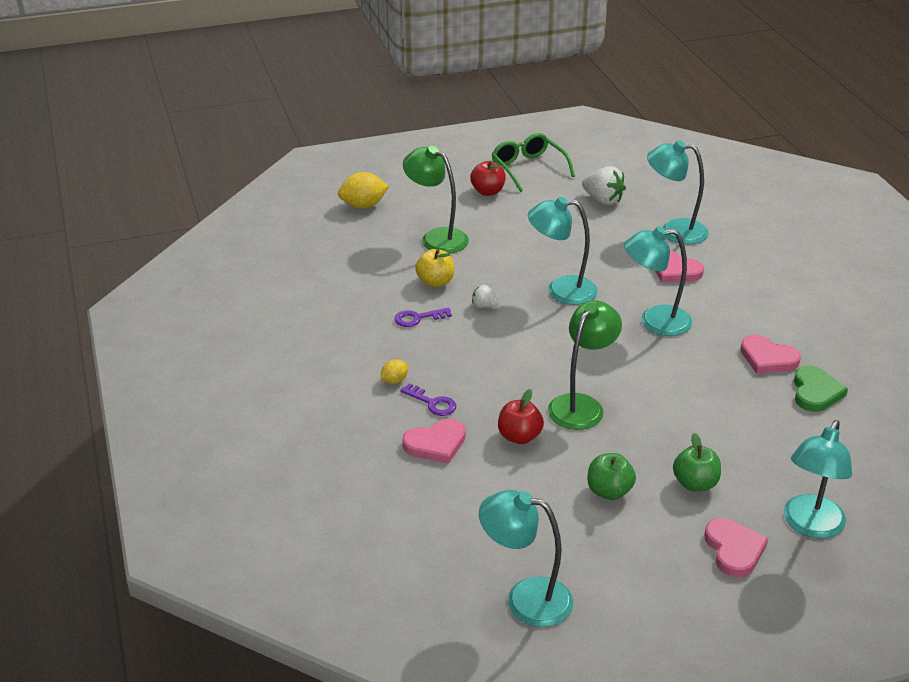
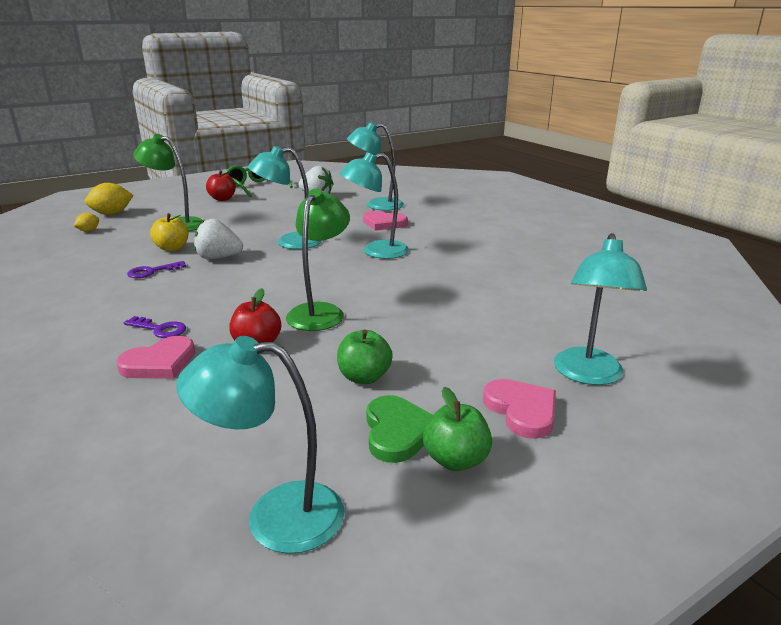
camera: 15 degrees left, 10 degrees down
(394, 380) = (119, 317): yellow lemon -> yellow lemon (88, 231)
(484, 306) = (218, 258): white strawberry -> white strawberry, size x1.83
(695, 483) = (454, 357): green apple -> green apple (456, 460)
(768, 358) = (481, 262): pink heart -> none
(815, 392) = (533, 278): green heart -> green heart (398, 432)

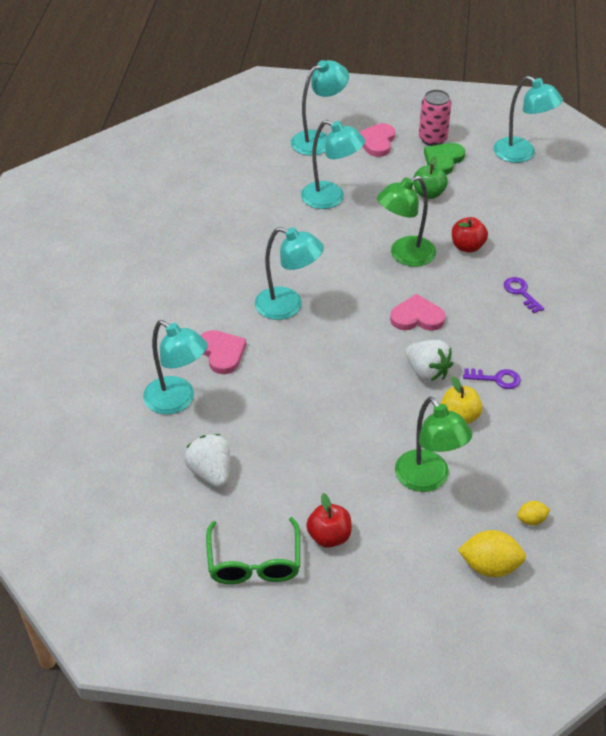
camera: 140 degrees left, 20 degrees up
(159, 363) = (533, 260): pink heart -> pink heart (417, 317)
(289, 242) = (344, 366): turquoise lamp -> turquoise lamp (331, 198)
(456, 460) = (432, 139): green apple -> pink can

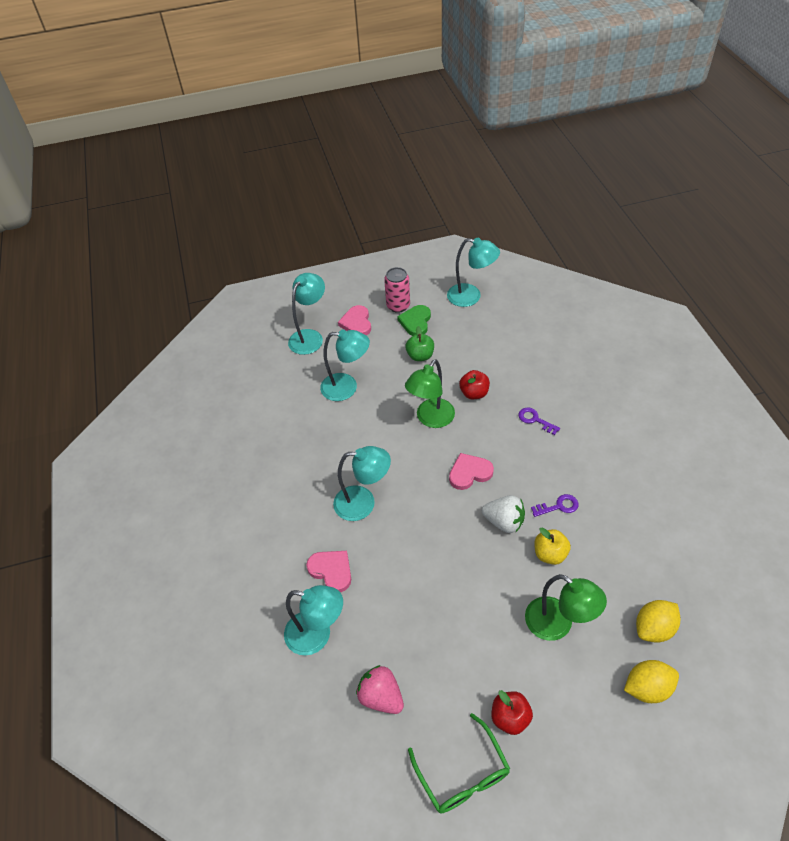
camera: 20 degrees left, 5 degrees up
(211, 472) = (381, 697): white strawberry -> pink strawberry
(531, 520) = (654, 628): yellow lemon -> yellow lemon, size x1.85

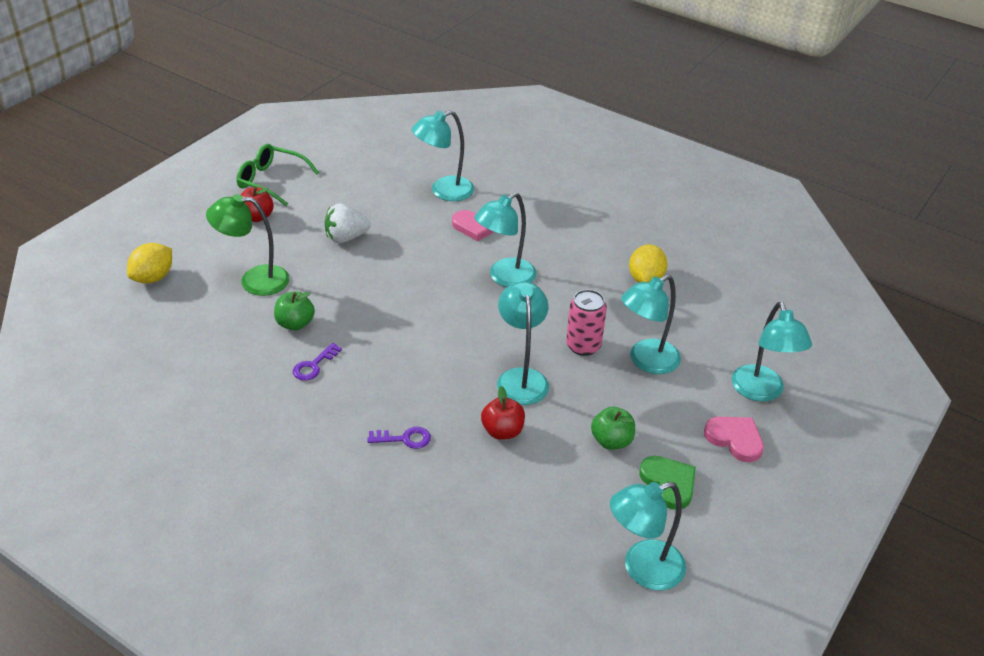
camera: 135 degrees right, 10 degrees down
(381, 697) = (362, 186): pink strawberry -> none
(398, 306) = (718, 494): pink can -> pink can (583, 346)
(431, 419) = (521, 378): green lamp -> turquoise lamp
(469, 473) = (430, 349): pink heart -> none
(504, 521) = (359, 327): white strawberry -> white strawberry (346, 238)
(550, 554) = (295, 324): yellow apple -> green apple
(654, 628) = (164, 316): yellow lemon -> yellow lemon (645, 279)

